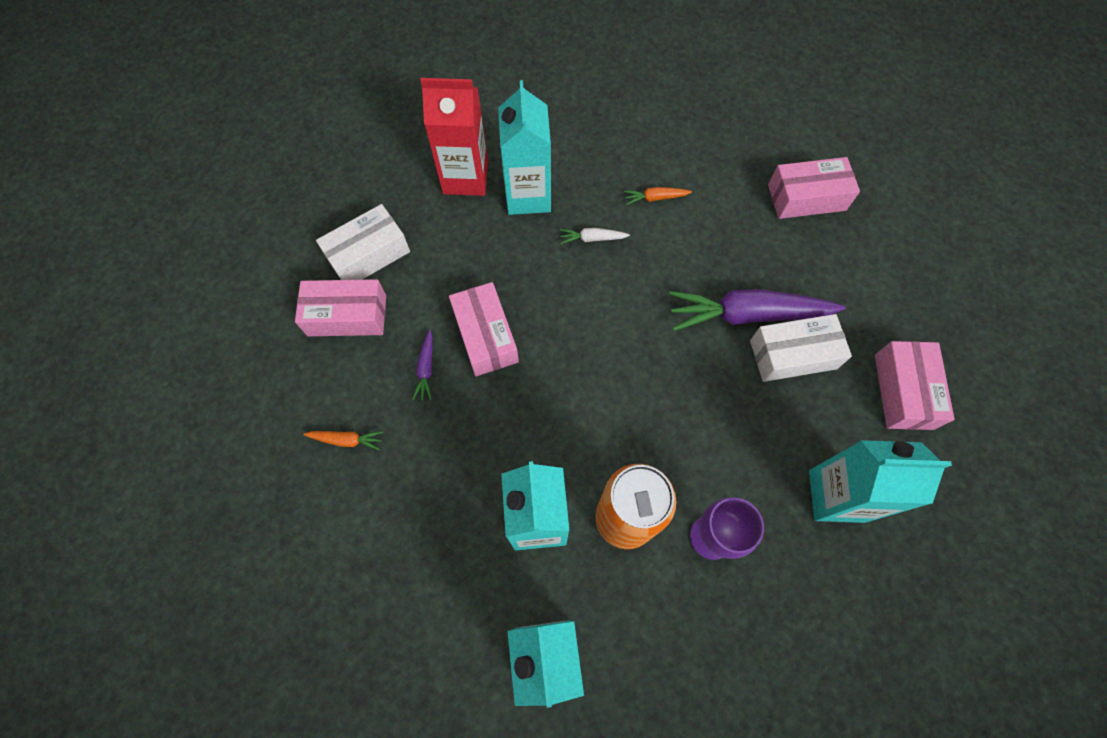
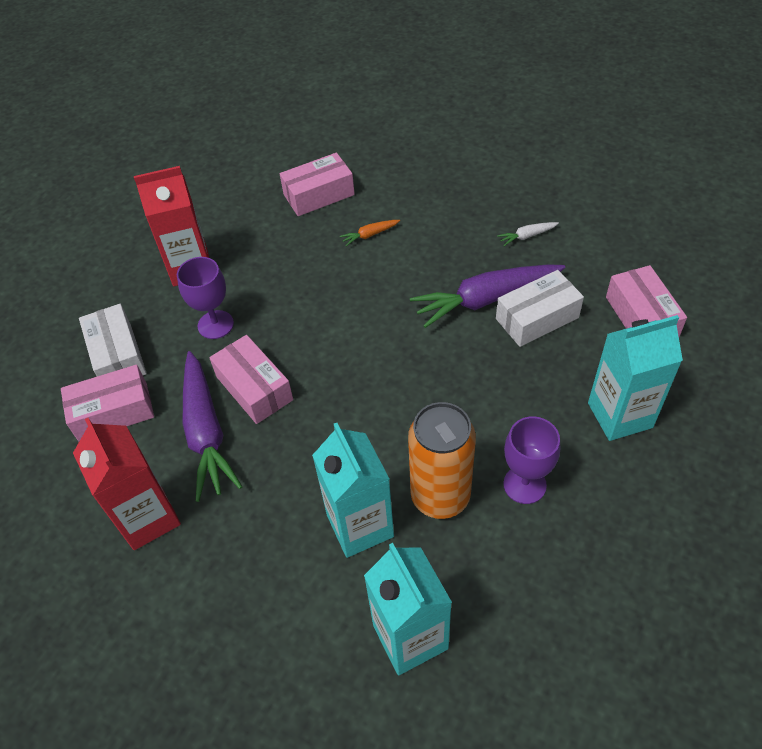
camera: 15 degrees left, 15 degrees down
(347, 440) = (148, 518): orange carrot -> red carton
(368, 254) = (117, 355): white box -> white box turned 60 degrees counterclockwise
(426, 368) = (206, 432): purple carrot -> purple carrot, size x2.35
(470, 252) = (215, 325): none -> purple goblet
(528, 196) = (254, 265): turquoise carton -> none
(592, 238) = (325, 282): white carrot -> white carrot (527, 236)
(806, 197) = (500, 198): pink box -> pink box (319, 195)

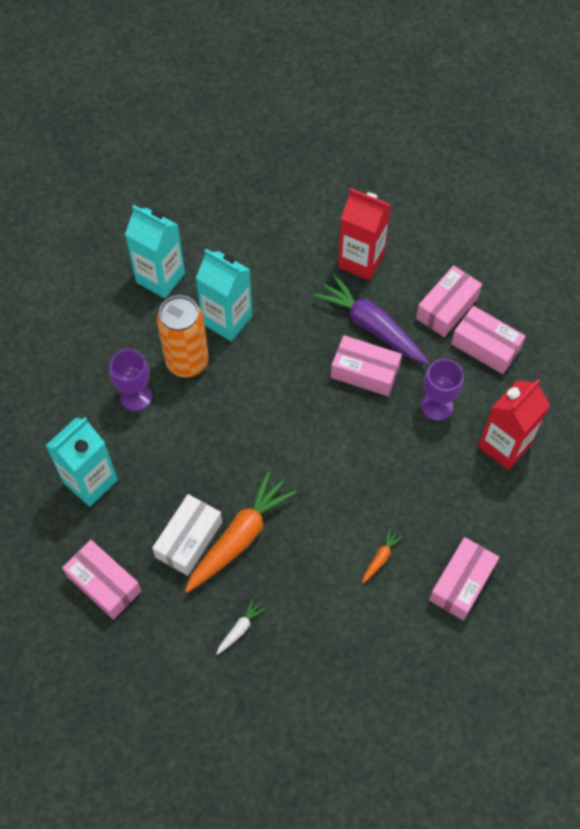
camera: 145 degrees right, 10 degrees up
(117, 355) = (485, 346): white box -> pink box
(485, 300) = (240, 537): purple carrot -> orange carrot

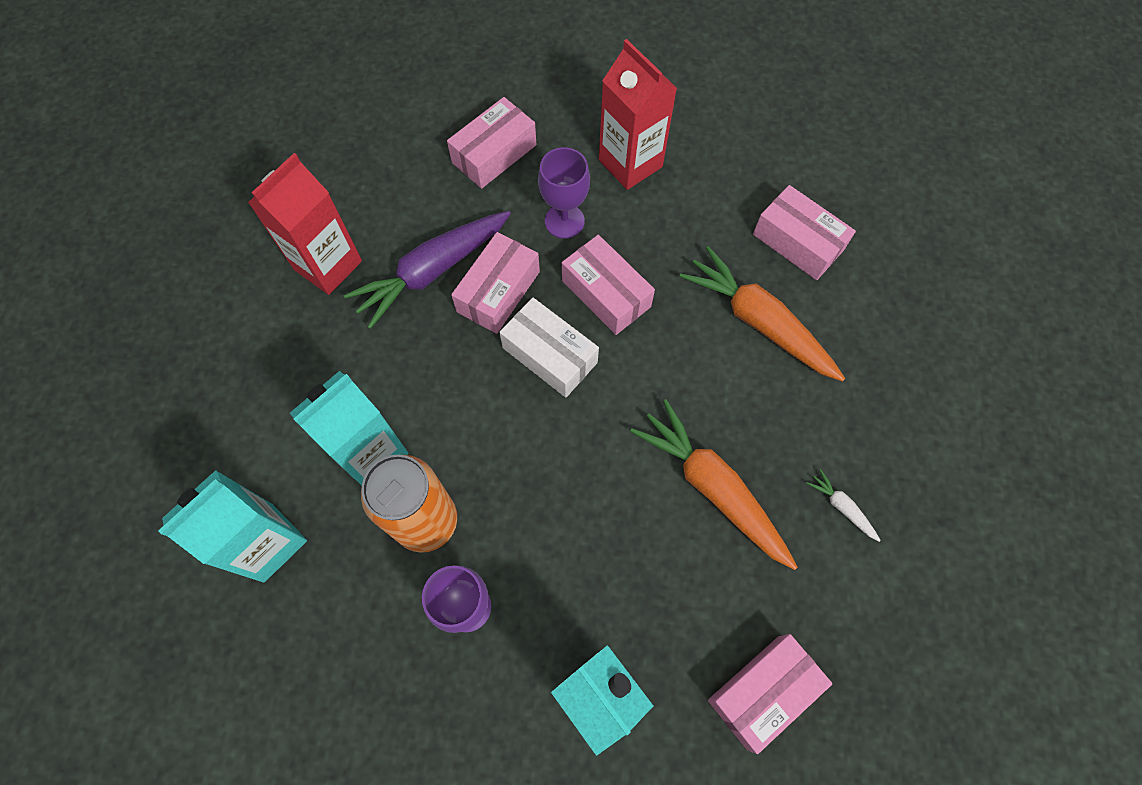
camera: 80 degrees left, 5 degrees up
(189, 539) = (708, 557): white box -> white box (550, 355)
(380, 558) = (758, 321): orange carrot -> orange carrot, size x2.35
(447, 308) = (429, 182): pink box -> pink box (606, 293)

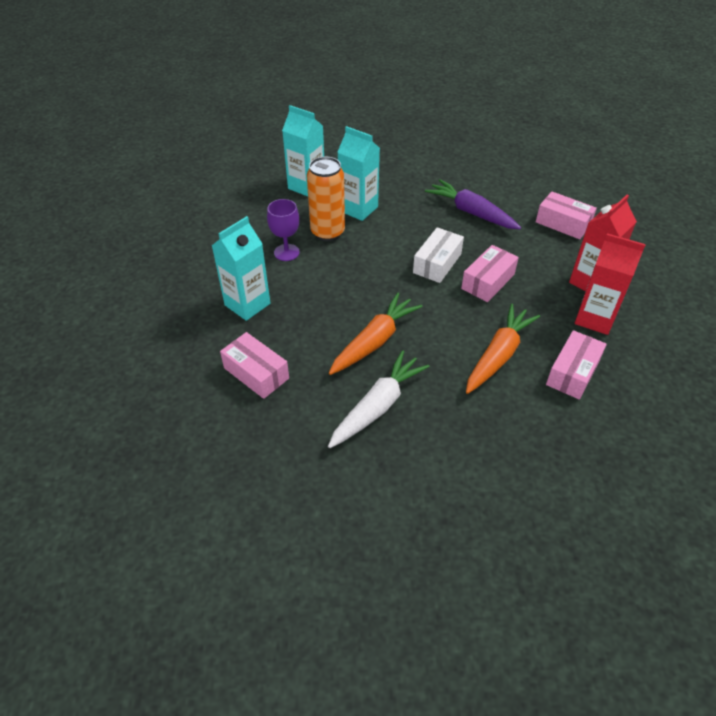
camera: 80 degrees right, 20 degrees down
(328, 265) = (458, 177): red carton -> red carton (594, 319)
(498, 291) = (469, 238): pink box -> none
(564, 221) = (530, 258): purple goblet -> none
(841, 507) = (378, 406): white carrot -> white carrot, size x2.35

